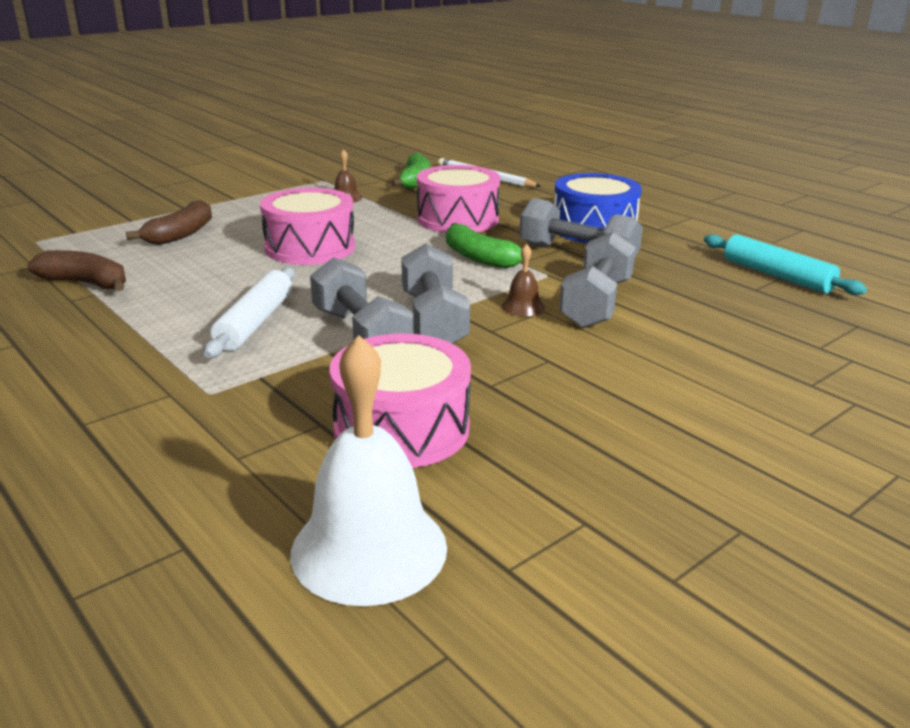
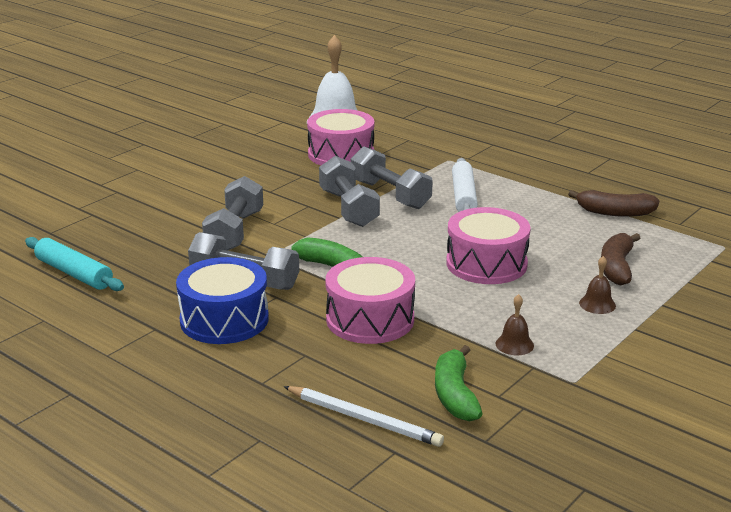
camera: 170 degrees right, 0 degrees up
(523, 306) = (289, 224): brown bell -> brown bell (597, 304)

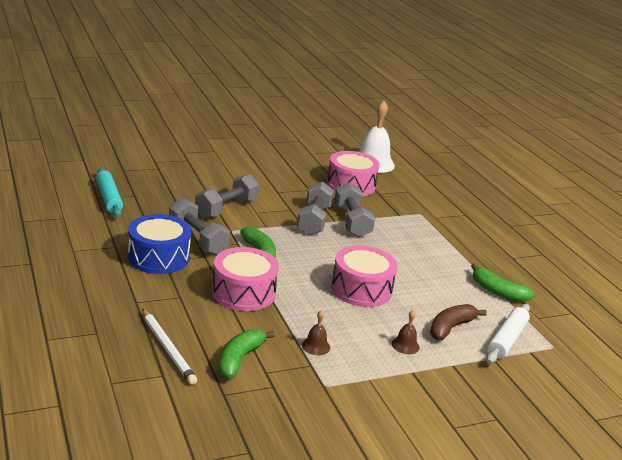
camera: 25 degrees right, 0 degrees up
(463, 196) = (400, 241): white rolling pin -> white rolling pin (506, 339)
(614, 212) = (497, 291): brown banana -> green banana

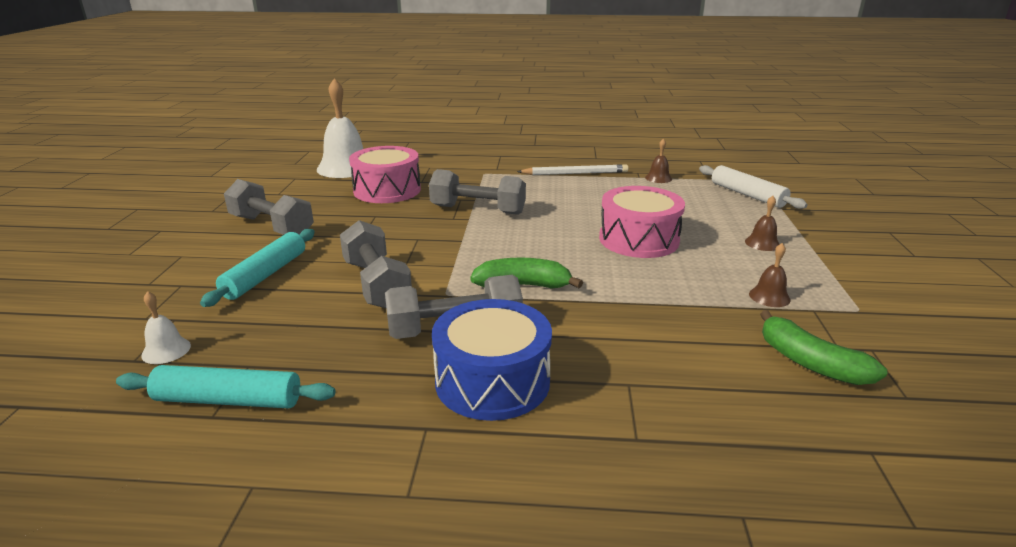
camera: 60 degrees left, 0 degrees up
(134, 174) = (166, 350): none -> white bell
(168, 348) = (789, 429): white pencil -> white pencil (575, 173)
(212, 177) = (266, 275): none -> turquoise rolling pin
(243, 292) = (629, 321): pink drum -> none
(314, 220) = (458, 230): grey dumbbell -> grey dumbbell (272, 226)
(451, 328) = (725, 213): brown banana -> none
(497, 291) = (658, 178): green banana -> brown bell

